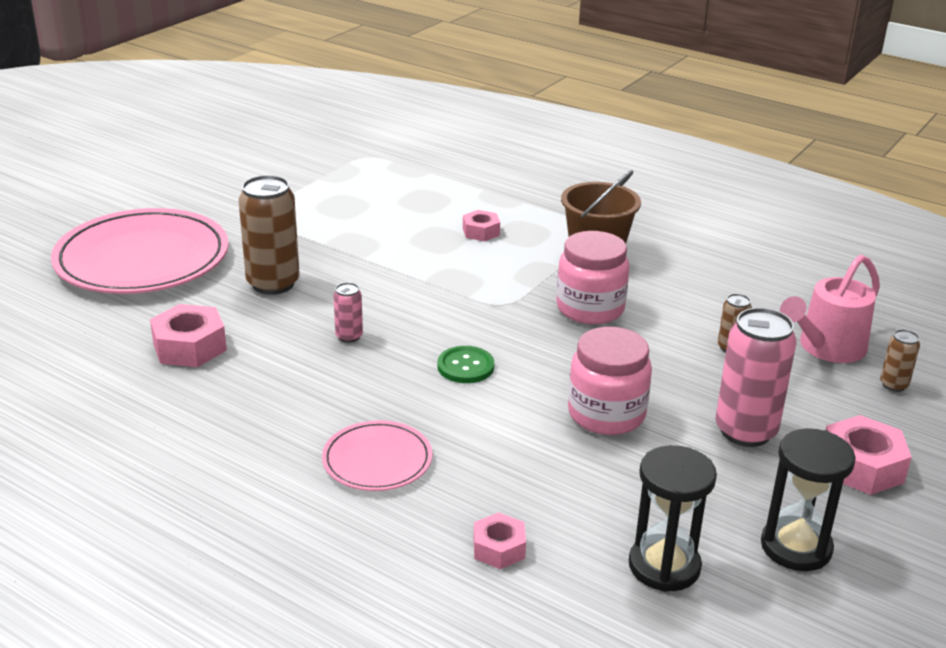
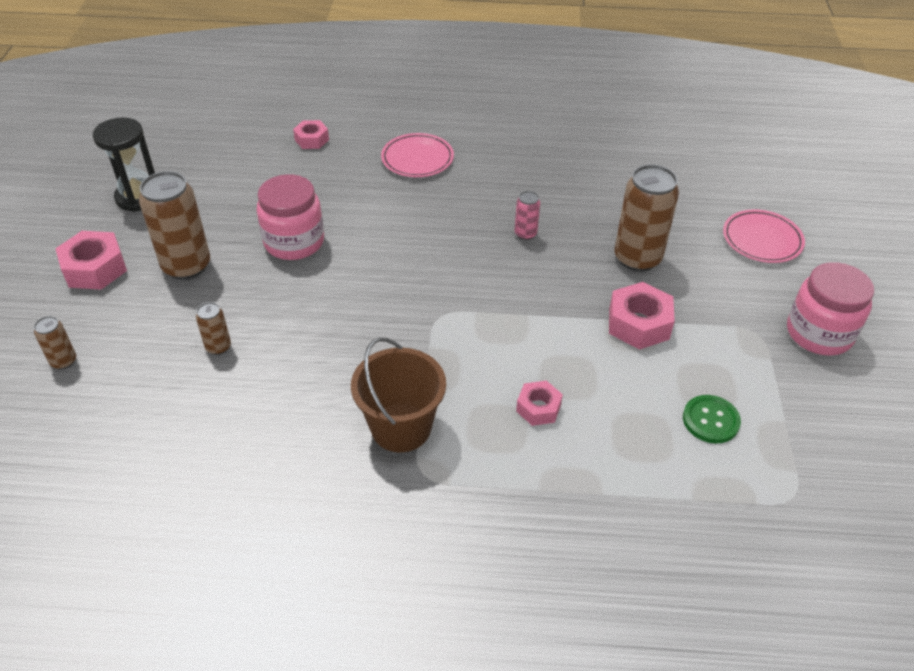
camera: 150 degrees right, 15 degrees up
(142, 259) = (762, 239): pink plate -> pink plate, size x0.50
(190, 347) = (616, 184): pink nut -> pink nut (638, 324)
(465, 366) = (420, 242): green button -> green button (710, 420)
(590, 308) = (362, 342): pink jar -> pink jar (819, 333)
(664, 566) = (215, 161): black hourglass -> none
(745, 431) = (186, 266): pink can -> brown can
(826, 348) = (128, 383): pink watering can -> none

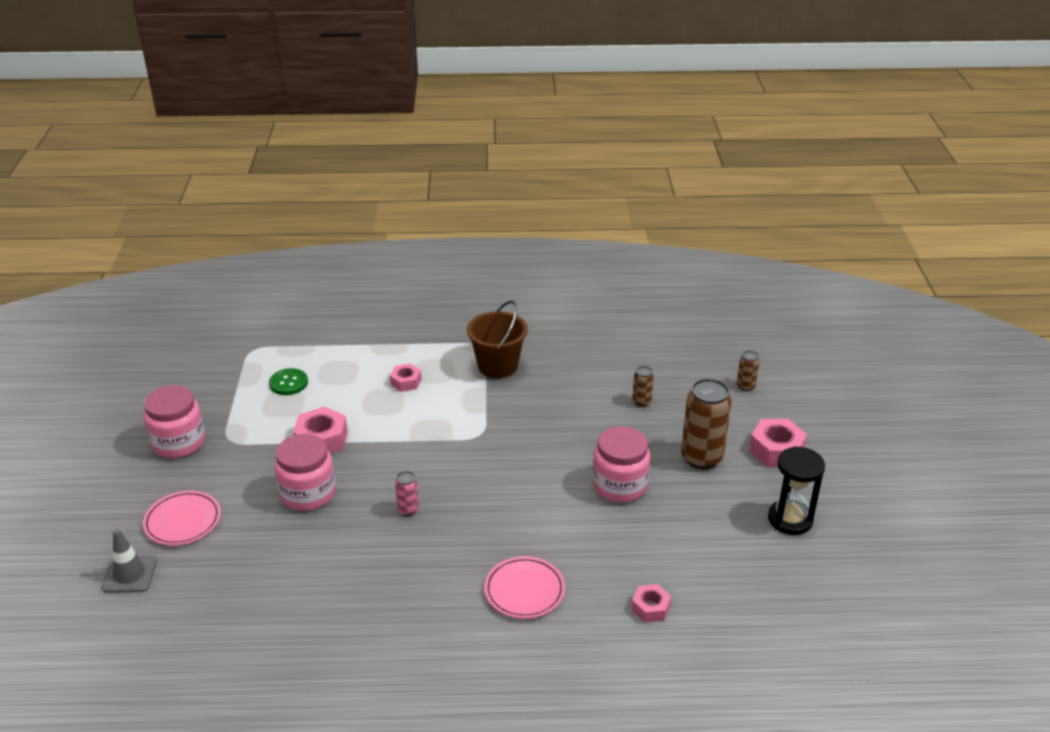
camera: 175 degrees right, 10 degrees down
(637, 258) = (308, 493): brown can -> pink jar
(786, 195) = (129, 574): none -> grey traffic cone

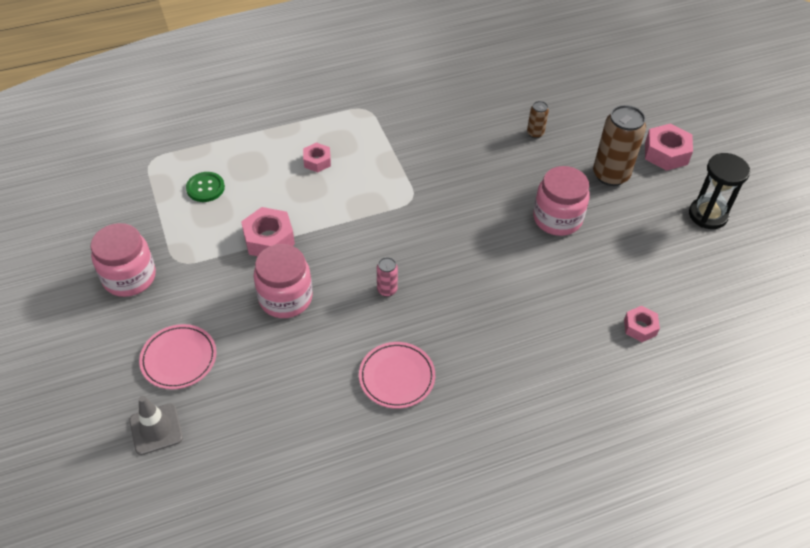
camera: 20 degrees left, 15 degrees up
(497, 366) = (393, 126): brown bucket -> none
(524, 590) = (529, 341): pink plate -> pink plate (397, 377)
(745, 386) = (612, 98): brown can -> none

